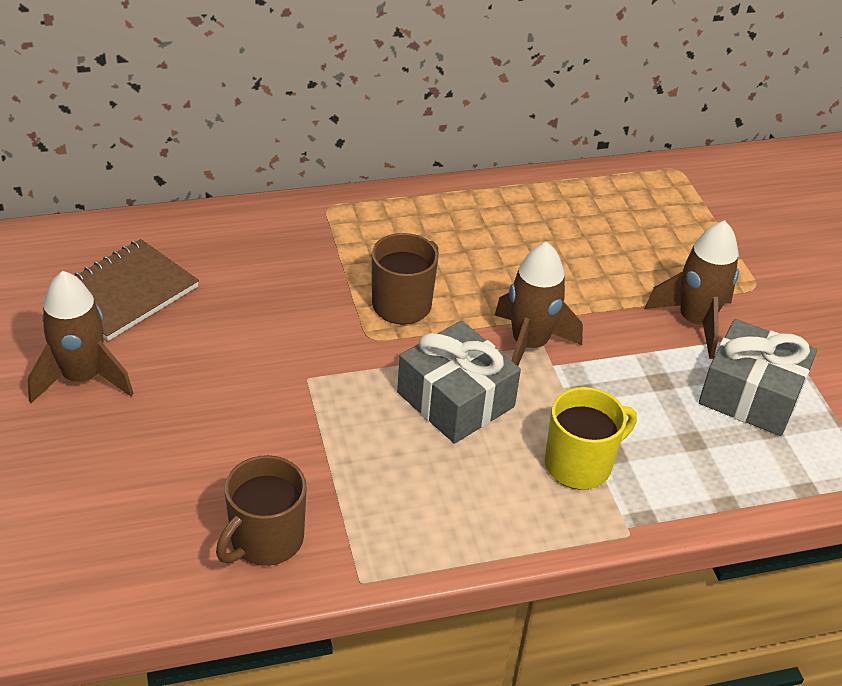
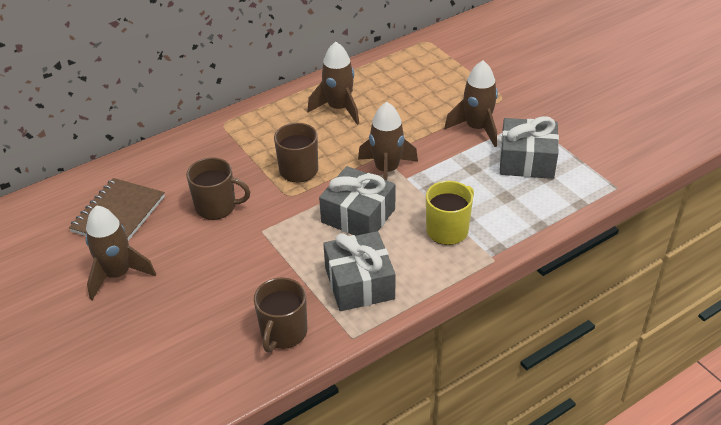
camera: 15 degrees left, 0 degrees up
(262, 323) = (217, 206): none -> brown mug
(409, 502) = (359, 283): none -> grey gift
(502, 232) = (339, 108): none -> brown rocket

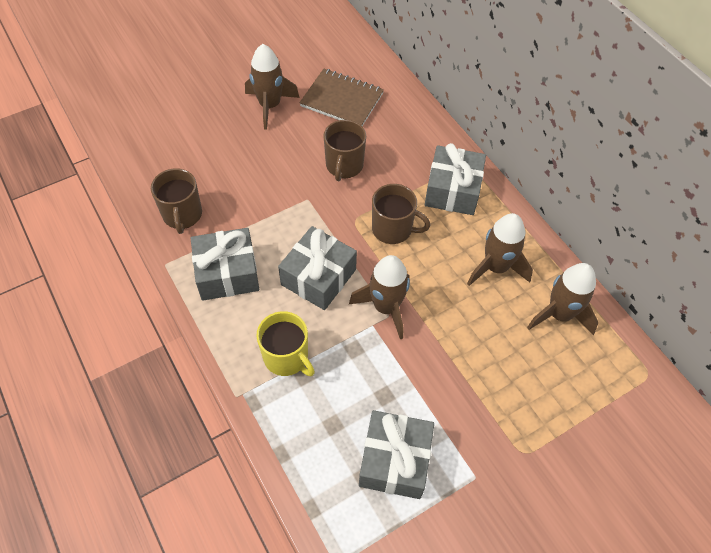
camera: 90 degrees right, 15 degrees up
(252, 133) = (452, 190): none -> grey gift
(283, 333) = (182, 215): brown mug -> brown mug turned 120 degrees counterclockwise
(477, 128) = (459, 411): brown rocket -> brown rocket (559, 314)

